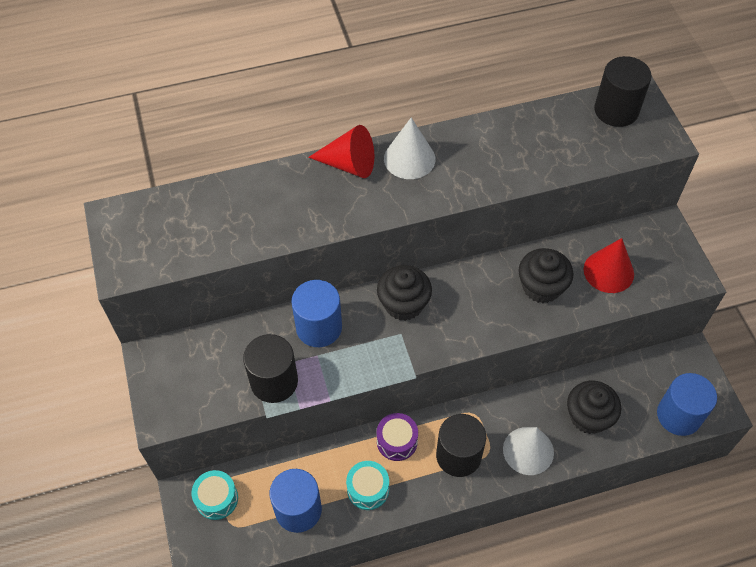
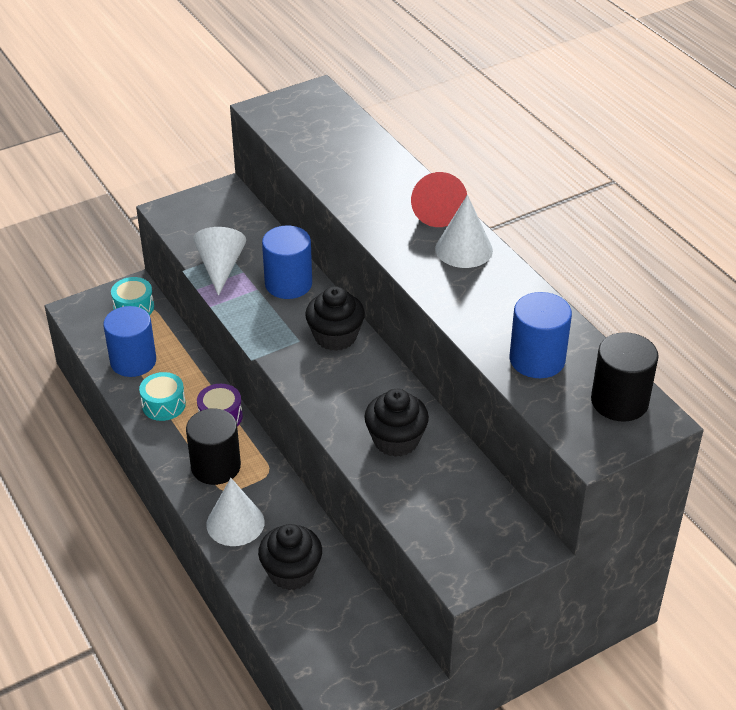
camera: 75 degrees right, 15 degrees down
(274, 381) = (220, 267): black cylinder -> white cone
(608, 271) = (440, 497): red cone -> none
(679, 415) = (317, 661): blue cylinder -> blue cylinder (537, 359)

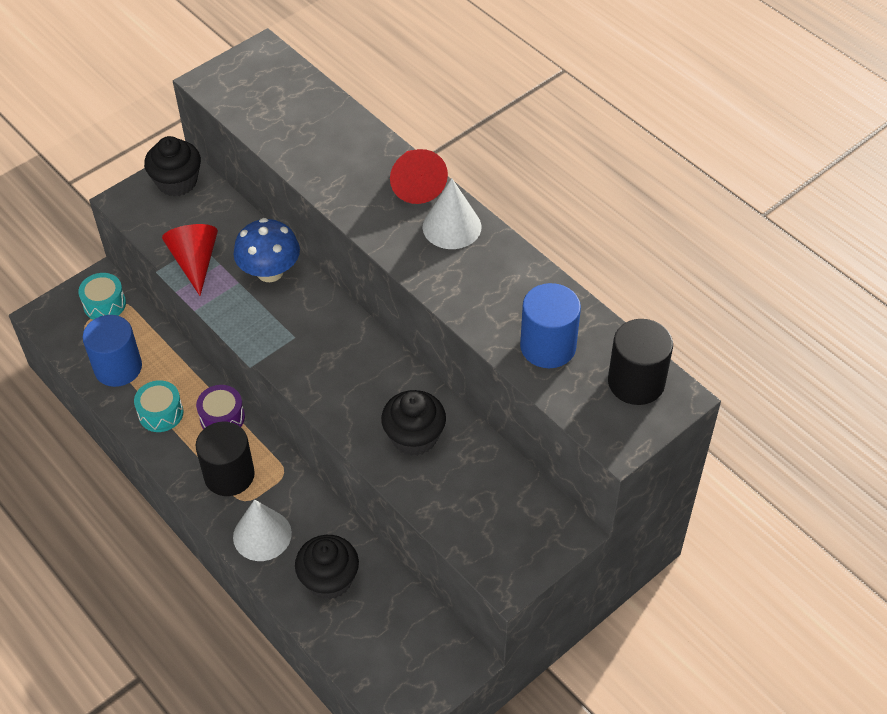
camera: 10 degrees left, 10 degrees up
(220, 267) = (195, 262): white cone -> red cone
(288, 284) = (270, 271): blue cylinder -> blue mushroom
(335, 336) = (330, 327): black cupcake -> black cupcake (177, 182)

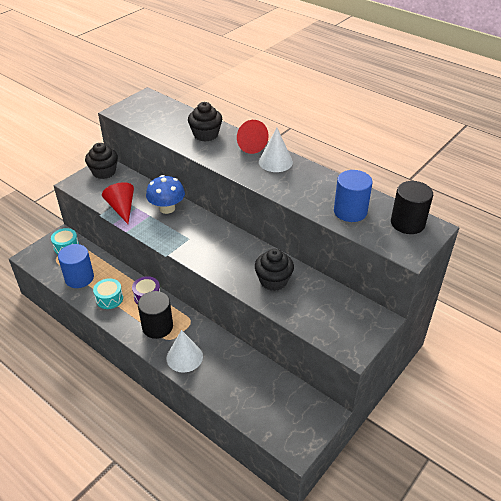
camera: 10 degrees left, 10 degrees down
(329, 579) = (231, 377): black cupcake -> black cupcake (206, 134)

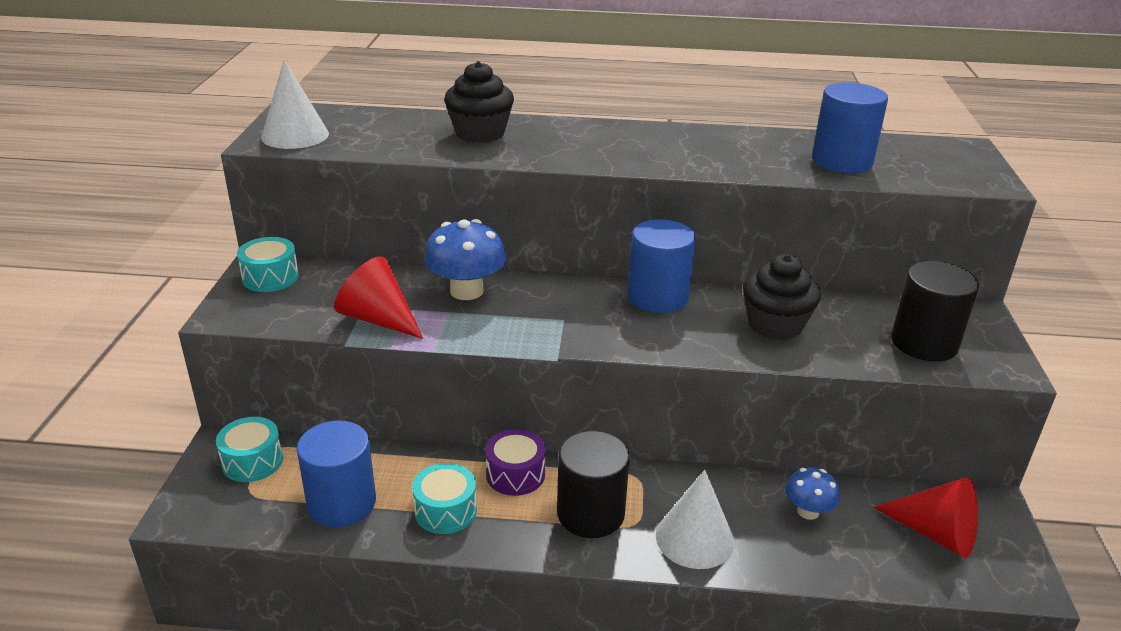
camera: 35 degrees left, 10 degrees down
(104, 172) = (270, 277): black cupcake -> turquoise drum
(240, 244) = (658, 297): none -> blue cylinder
(241, 371) = (808, 511): none -> blue mushroom
(249, 145) = (572, 128): red cone -> red cone (935, 534)
(275, 162) = (645, 136): white cone -> white cone (295, 135)
(407, 223) = (930, 152): black cylinder -> black cylinder (924, 343)

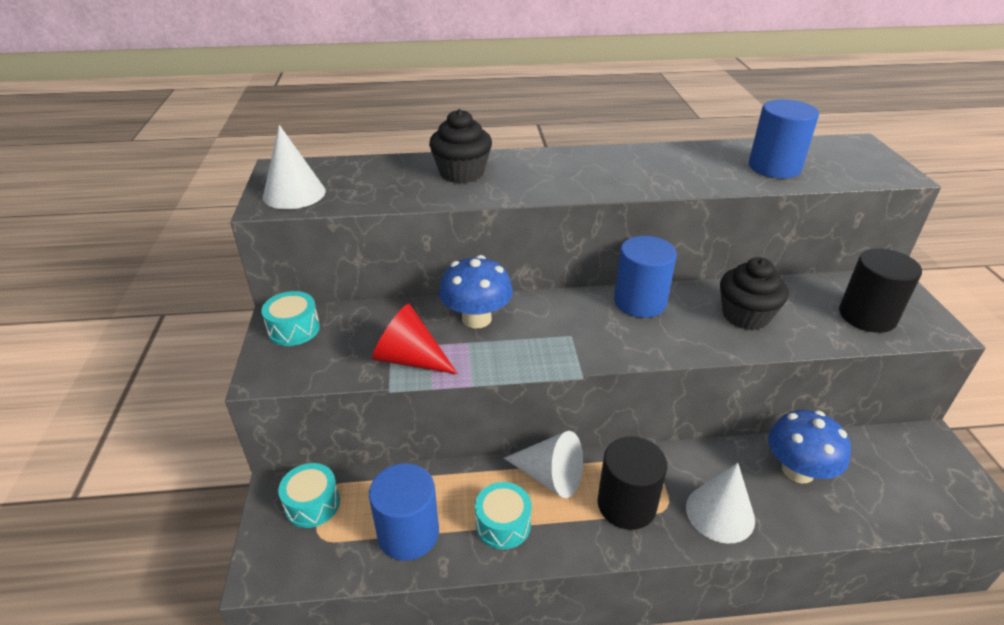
camera: 10 degrees left, 5 degrees up
(515, 474) = (550, 476): purple drum -> white cone
(808, 511) = (797, 470): blue mushroom -> blue mushroom, size x1.70
(935, 534) = (901, 474): red cone -> none

